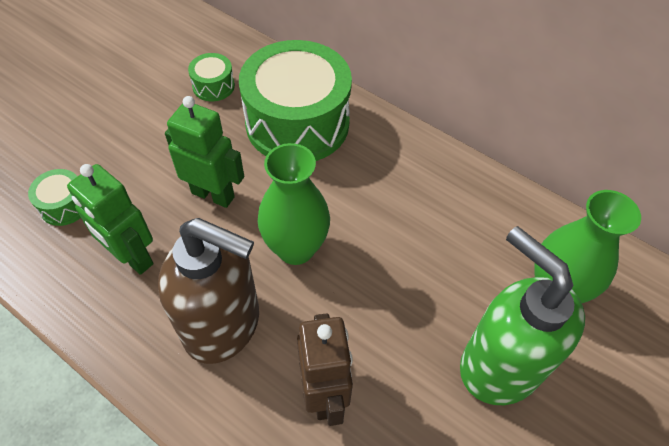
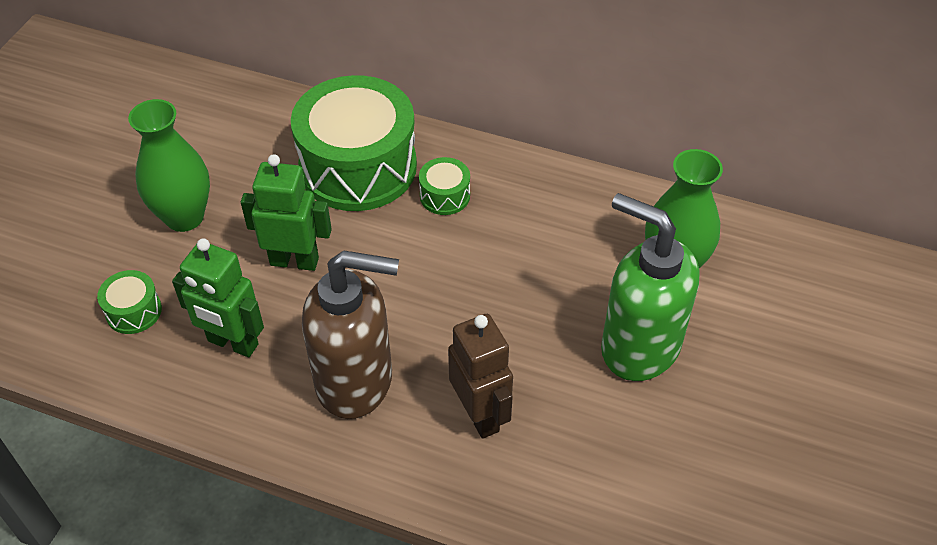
camera: 15 degrees left, 5 degrees down
(213, 86) = (248, 148): green drum -> green drum (445, 196)
(296, 248) = (403, 292): green vase -> green vase (184, 217)

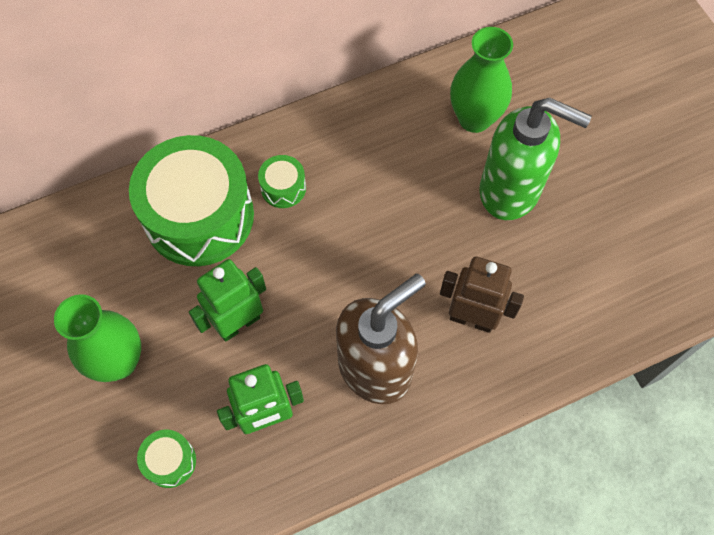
camera: 45 degrees left, 15 degrees up
(639, 347) = (510, 191): green soap dispenser -> green soap dispenser turned 150 degrees counterclockwise

